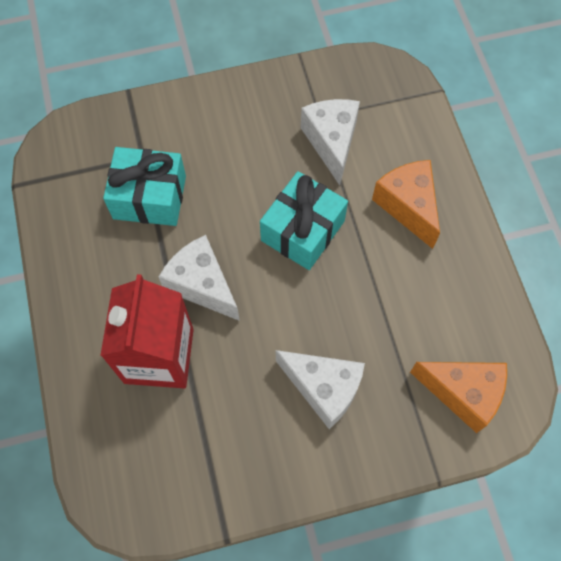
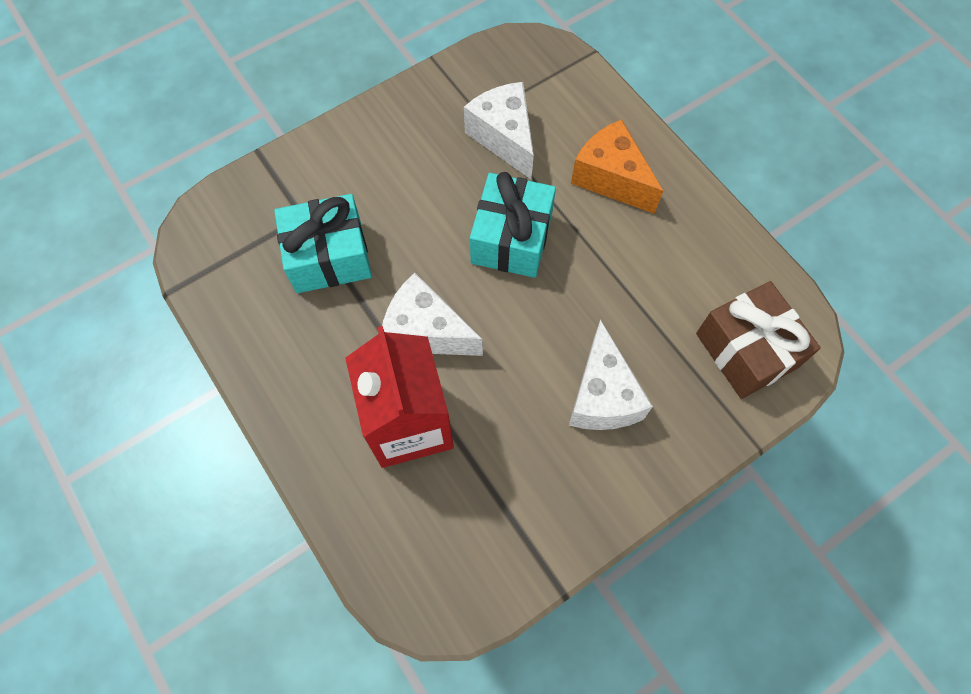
camera: 20 degrees left, 0 degrees up
(324, 388) = (602, 396): white cheese -> white cheese turned 75 degrees clockwise
(463, 393) = (746, 350): orange cheese -> brown gift

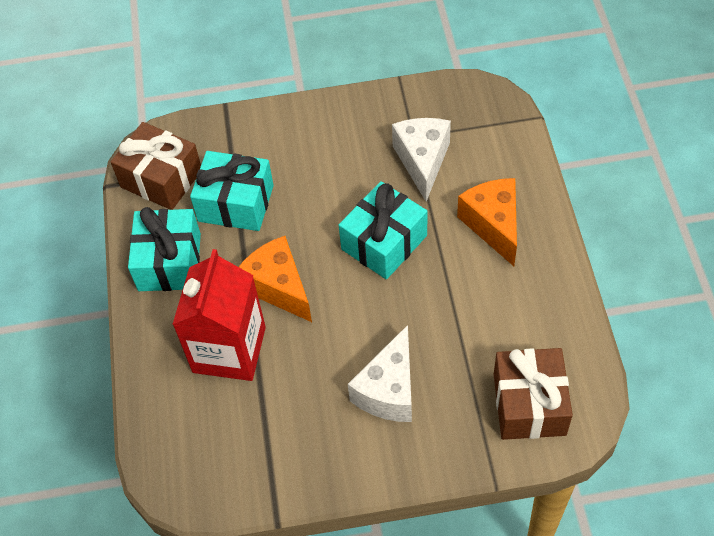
camera: 30 degrees right, 10 degrees down
(228, 260) = (161, 178): none -> brown gift
(288, 352) = (169, 262): none -> turquoise gift
(426, 331) = (278, 287): white cheese -> orange cheese

